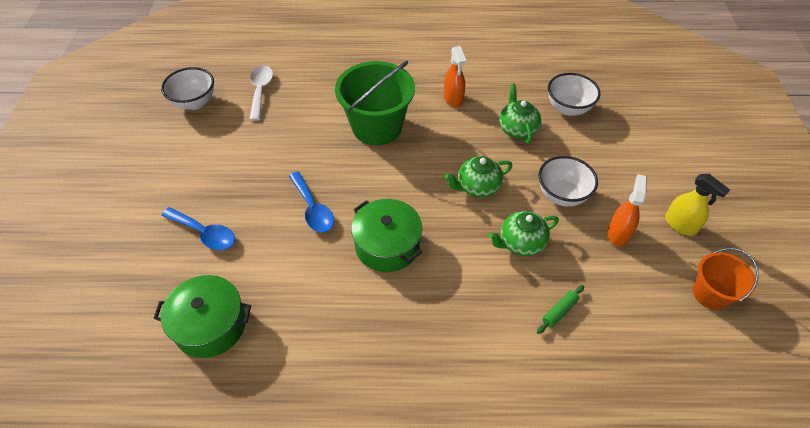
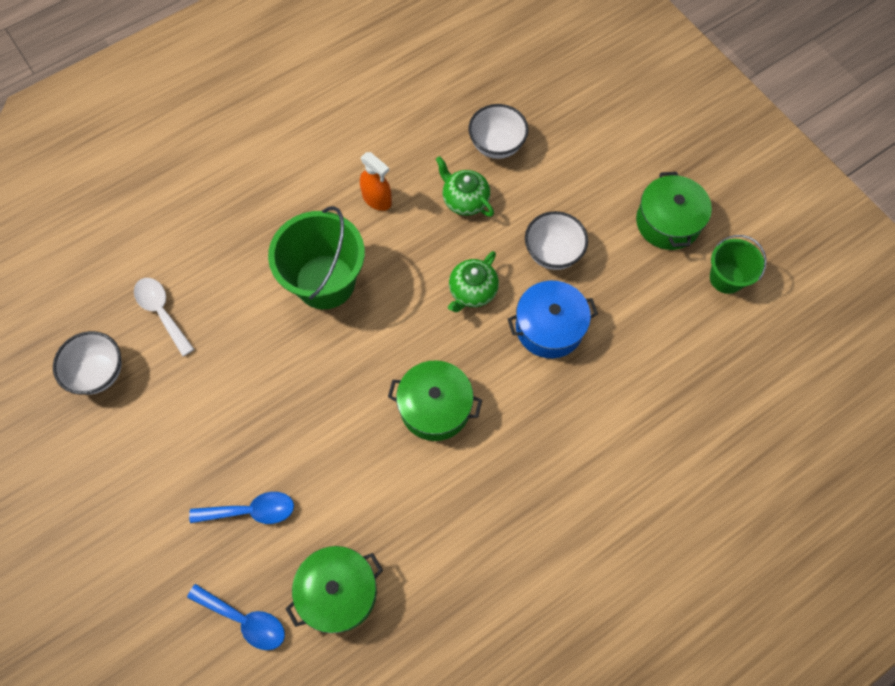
camera: 35 degrees left, 15 degrees up
(313, 209) = (336, 415): blue spoon -> blue spoon (245, 620)
(520, 243) = (549, 327): green teapot -> blue pot
(559, 311) = (622, 374): green rolling pin -> none
(618, 233) = (623, 264): orange spray bottle -> none
(680, 225) = (668, 222): yellow spray bottle -> green pot
(710, 294) = (726, 278): orange bucket -> green bucket

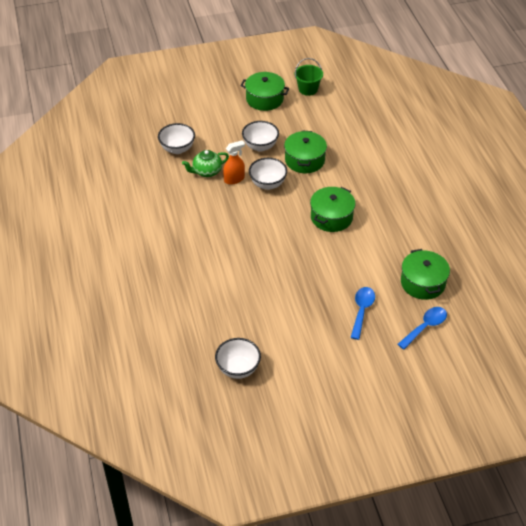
camera: 70 degrees left, 20 degrees down
(162, 312) = (210, 328): white spoon -> none
(325, 282) = (228, 245): green bucket -> none
(377, 199) = (184, 208): orange spray bottle -> orange spray bottle (234, 179)
(472, 291) = (267, 184): green teapot -> white bowl
(549, 327) = (304, 160): blue pot -> green pot

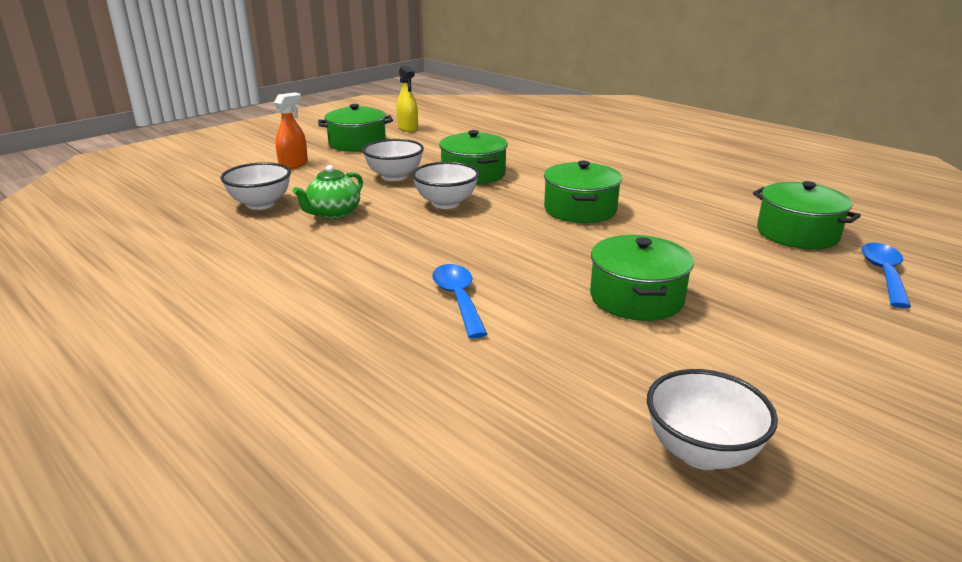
camera: 30 degrees left, 20 degrees down
(234, 179) = (387, 210): orange spray bottle -> orange spray bottle (293, 164)
(292, 291) = (636, 298): none -> green pot
(308, 89) = (408, 128): green bucket -> yellow spray bottle
(362, 310) = (773, 286): blue spoon -> blue spoon (458, 299)

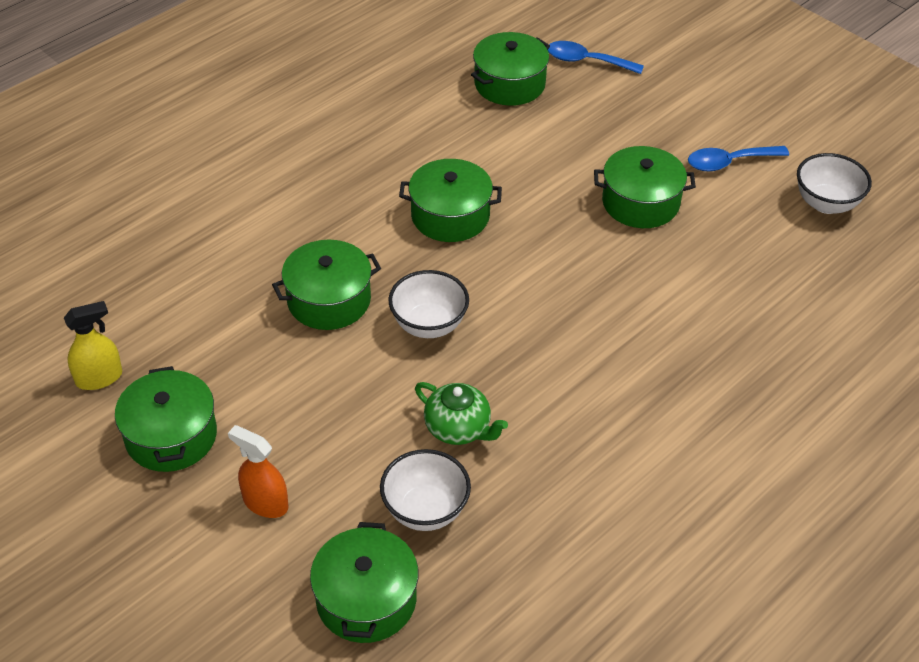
camera: 90 degrees left, 20 degrees up
(199, 190) = (366, 599): none -> green pot
(394, 176) = (330, 379): white bowl -> none
(458, 299) = (655, 313): blue spoon -> blue spoon (729, 162)

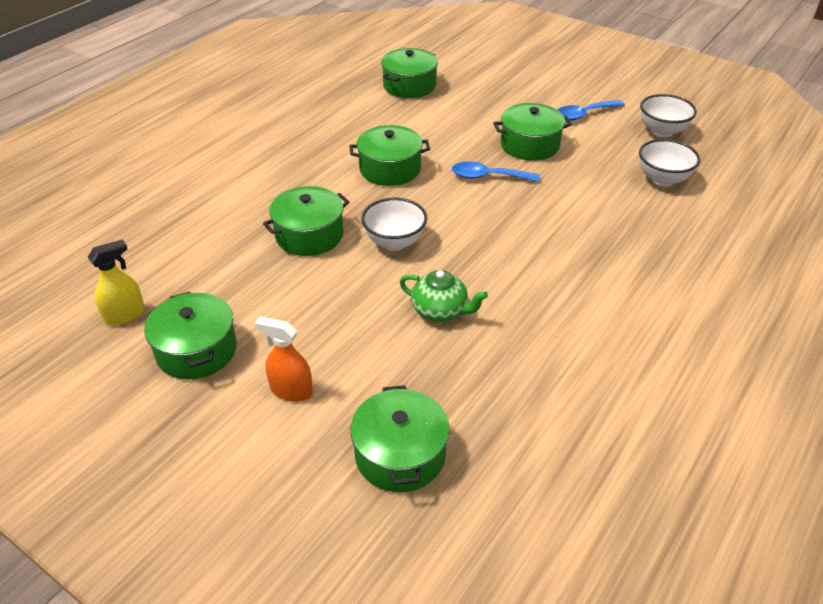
camera: 10 degrees left, 5 degrees down
(425, 510) = (431, 376): white bowl -> white bowl (662, 179)
(586, 61) = (460, 67): blue spoon -> blue spoon (488, 177)

